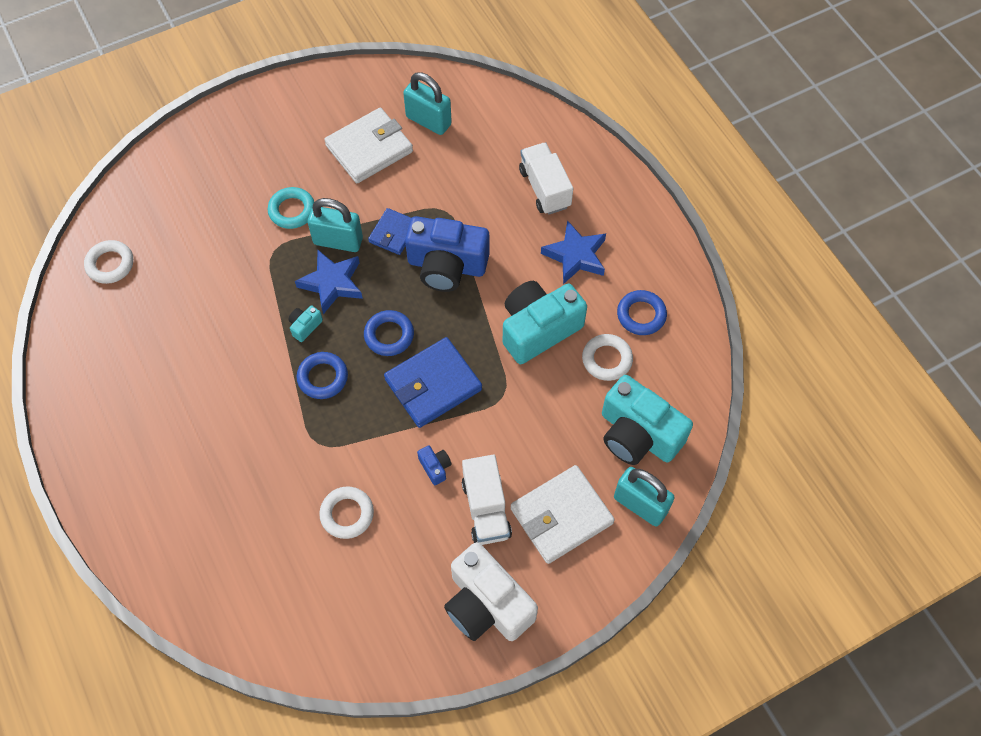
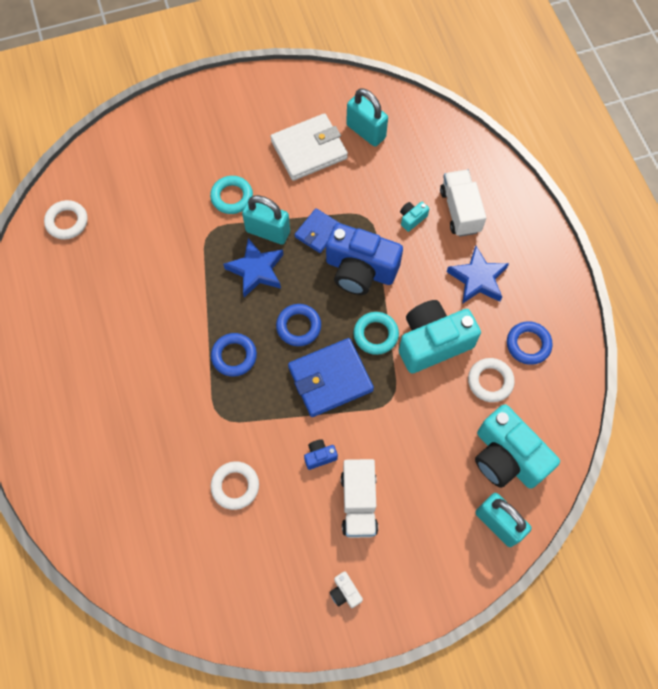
camera: 10 degrees right, 5 degrees up
(305, 326) = (226, 306): turquoise camera -> turquoise camera (412, 218)
(435, 467) = (319, 456): blue camera -> blue camera turned 90 degrees counterclockwise
(475, 330) = (375, 334): none -> turquoise ring
(487, 604) = (345, 592): white camera -> white camera, size x0.41
(561, 516) = (425, 521): white wallet -> none

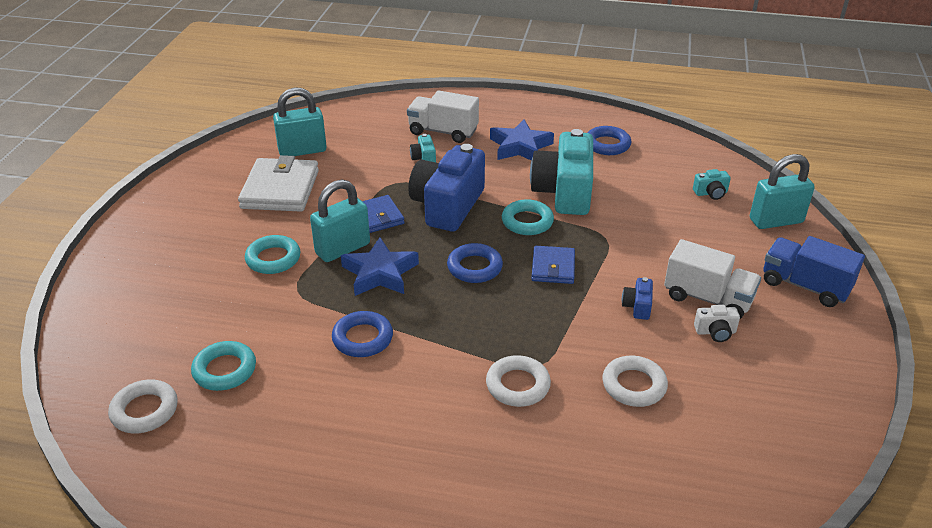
camera: 60 degrees left, 30 degrees down
(118, 240) = (224, 370): none -> turquoise ring
(234, 356) = (469, 327): blue ring -> blue ring (362, 338)
(330, 379) = (553, 267): blue wallet -> blue wallet, size x0.58
(345, 592) = (807, 344): white camera -> white camera (715, 332)
(360, 270) = (447, 206): blue camera -> blue camera turned 150 degrees clockwise
(418, 572) = (805, 286): none -> blue truck
(490, 381) = (628, 176): white ring -> white ring (518, 385)
(507, 457) = (711, 193): turquoise camera -> turquoise camera, size x0.41

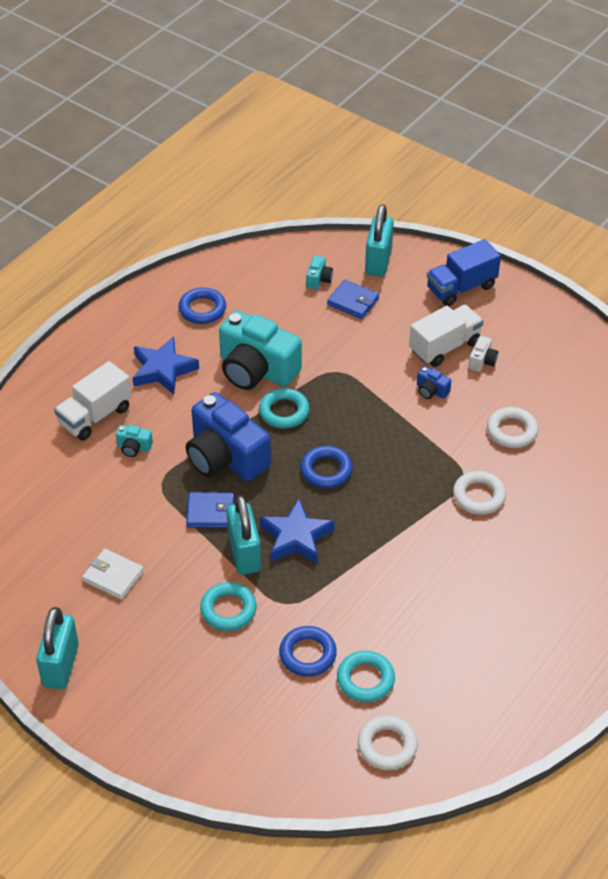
camera: 65 degrees left, 10 degrees up
(280, 189) = (113, 576): white wallet -> white wallet, size x0.58
(302, 151) = (51, 539): turquoise padlock -> turquoise padlock (60, 665)
(362, 338) = (376, 575): blue ring -> blue ring (307, 654)
(553, 267) = (356, 420): blue wallet -> blue wallet (353, 302)

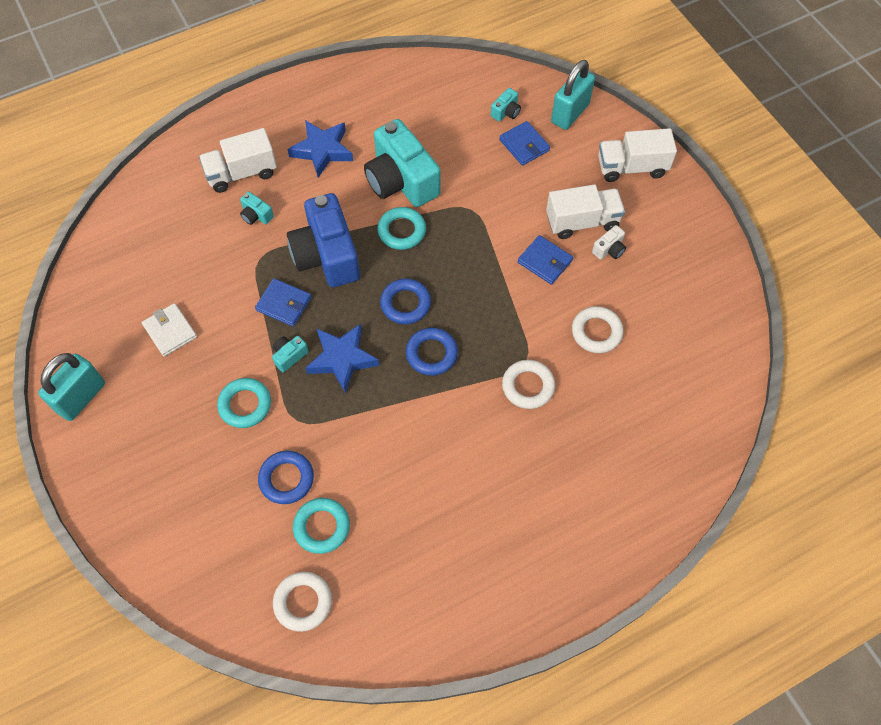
camera: 25 degrees right, 15 degrees up
(202, 309) = (388, 104): blue ring -> blue ring (431, 354)
(244, 553) = (289, 356): turquoise padlock -> turquoise camera
(431, 391) = (545, 261): blue camera -> blue wallet
(461, 288) = (631, 167): blue truck -> white truck

